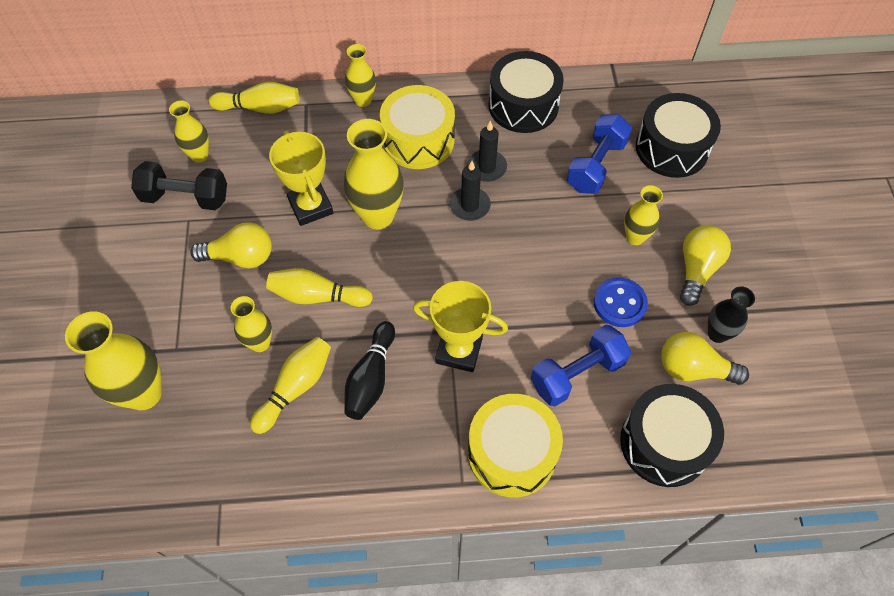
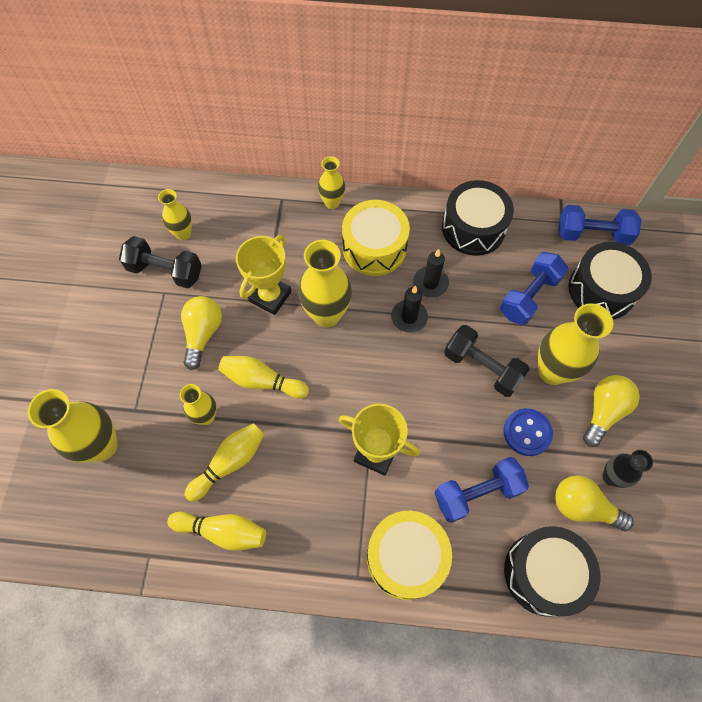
camera: 10 degrees right, 5 degrees up
(240, 257) = (203, 334): yellow light bulb -> yellow light bulb turned 90 degrees counterclockwise
(260, 108) = (242, 197): yellow bowling pin -> yellow bowling pin (223, 531)
(310, 207) = (270, 296): yellow trophy -> yellow trophy turned 45 degrees clockwise
(371, 378) = (295, 465): black bowling pin -> none
(559, 245) = (482, 367): none -> black dumbbell
(635, 237) = (552, 371): yellow vase -> yellow vase, size x1.74
(651, 94) = (592, 234): none -> blue dumbbell

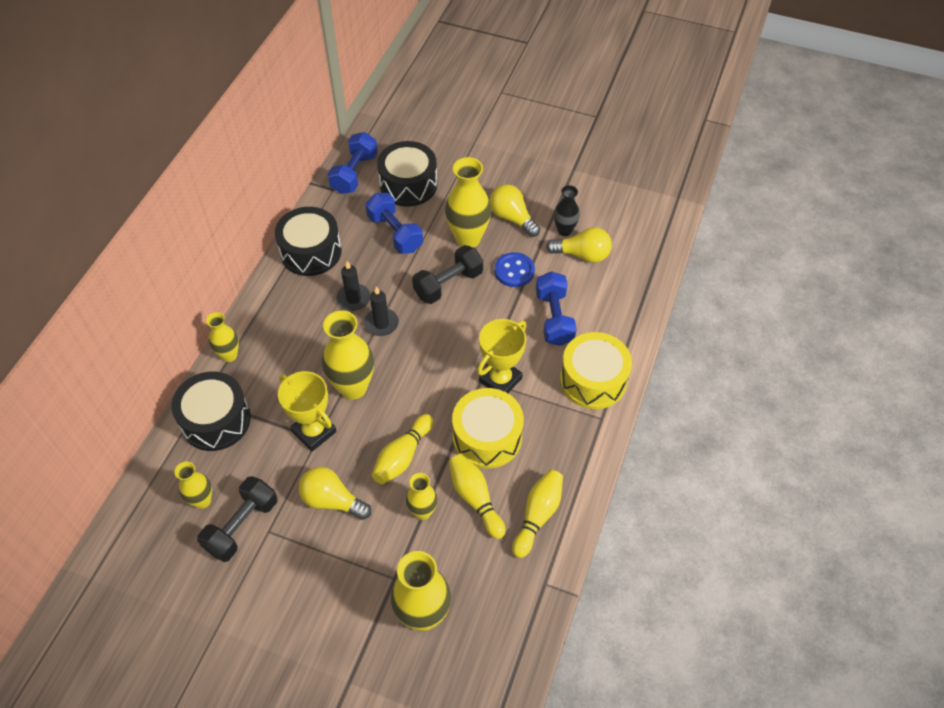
camera: 75 degrees left, 10 degrees down
(374, 248) = (297, 332): yellow drum -> yellow drum (487, 437)
(544, 573) = (625, 294): black drum -> black drum (216, 420)
(583, 507) = (582, 255): yellow light bulb -> yellow light bulb turned 120 degrees counterclockwise

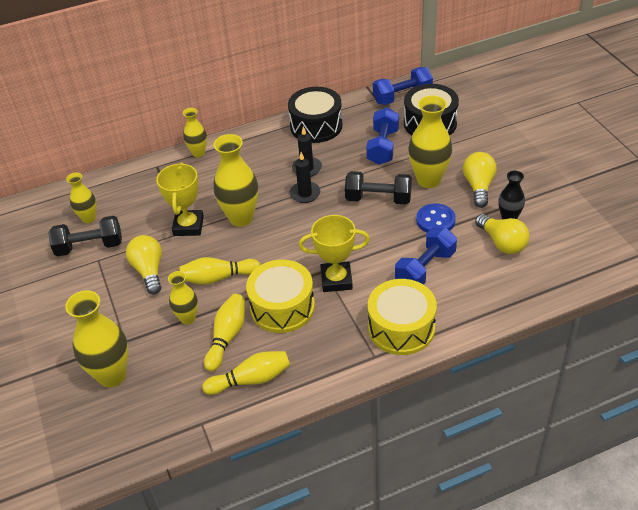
camera: 50 degrees right, 10 degrees down
(216, 420) = (148, 182): black drum -> none

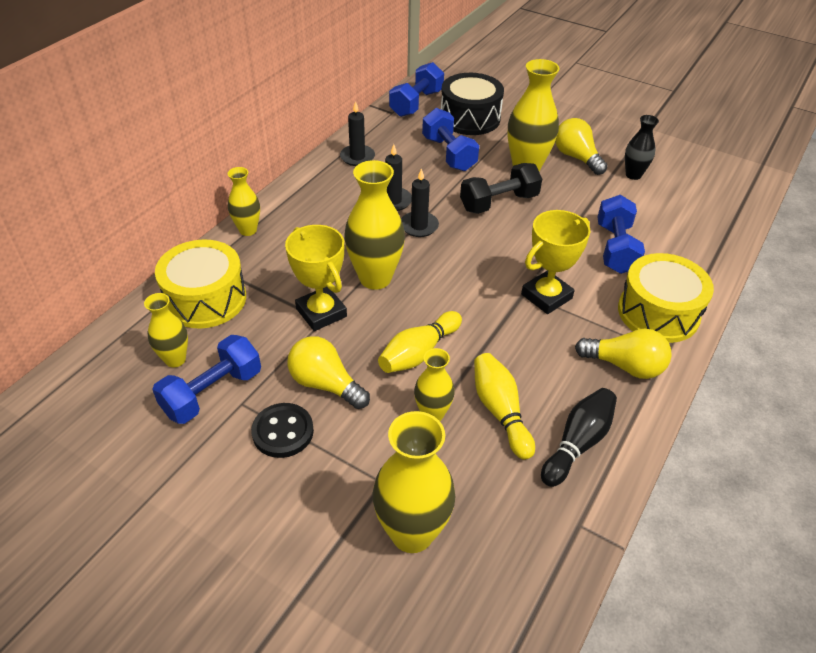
camera: 40 degrees left, 0 degrees up
(89, 246) = (212, 392): black dumbbell -> blue dumbbell
(103, 286) = (283, 432): none -> black button
(251, 380) = (577, 443): yellow bowling pin -> black bowling pin
(282, 307) = (523, 349): yellow drum -> yellow drum (205, 299)
(316, 126) = (357, 157): black drum -> black candle
(435, 220) = (574, 201): blue button -> none
(502, 243) = (652, 197): yellow light bulb -> yellow light bulb (625, 366)

